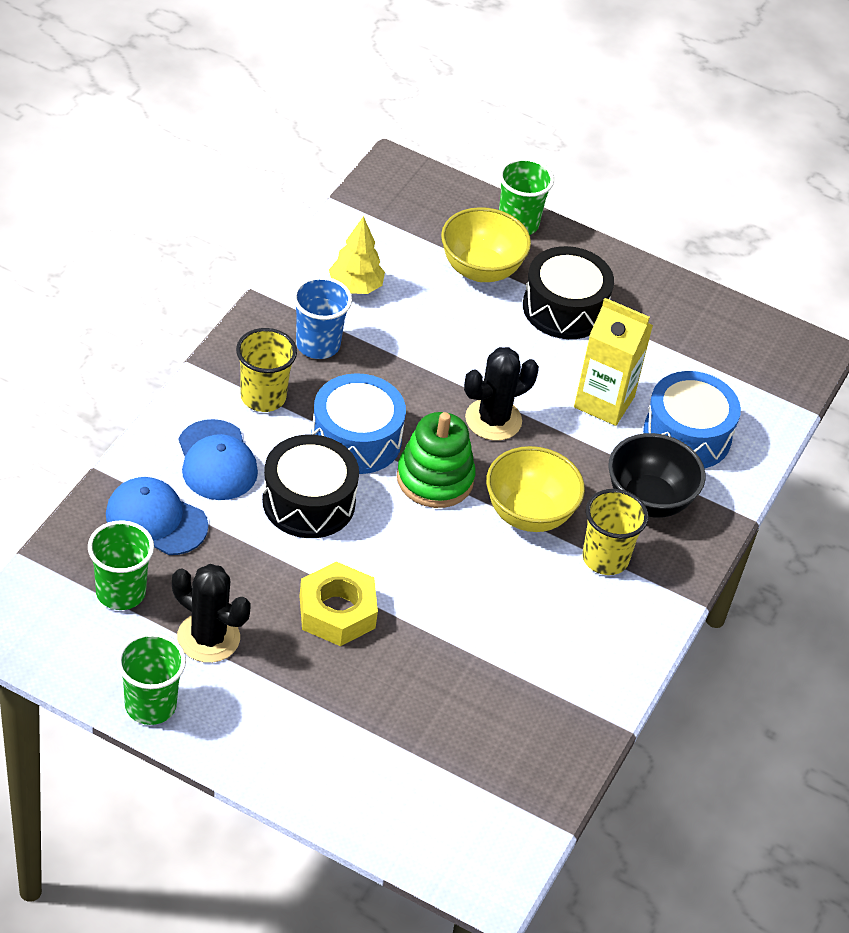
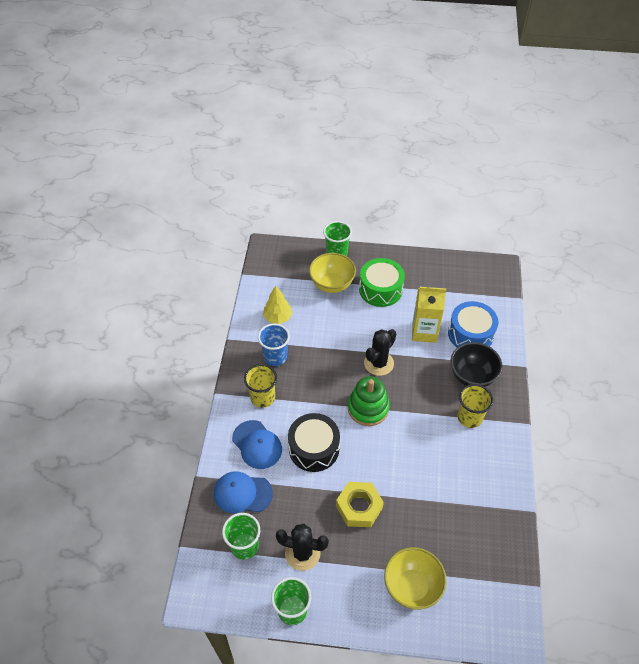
camera: 15 degrees left, 5 degrees up
(356, 439) = (319, 402): blue drum -> none
(529, 514) = (422, 408): yellow bowl -> yellow bowl (412, 586)
(564, 308) = (380, 289): black drum -> green drum

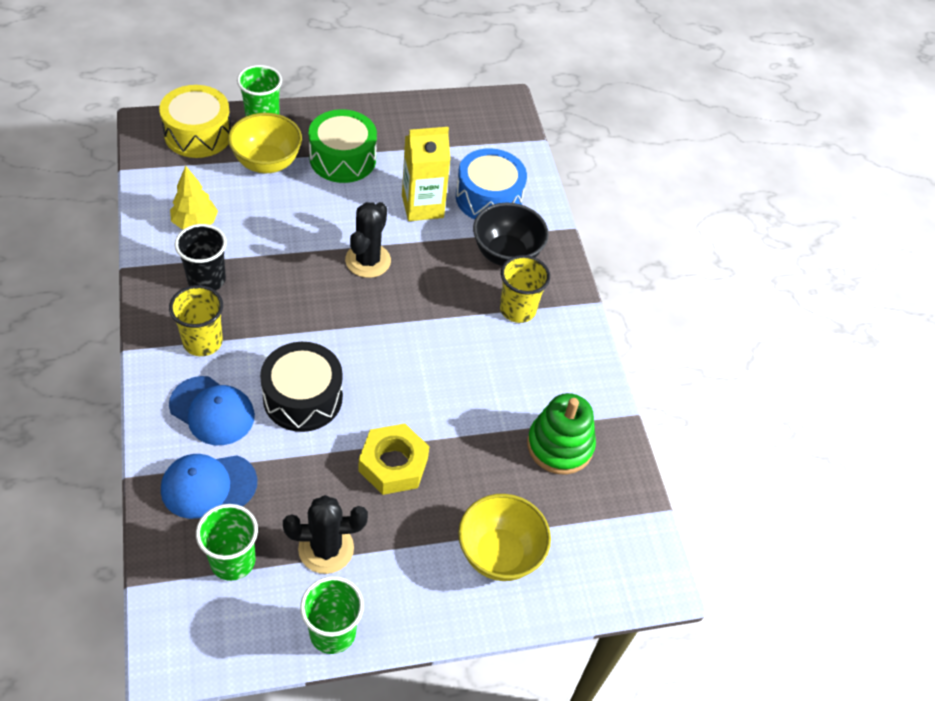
camera: 25 degrees left, 0 degrees up
(275, 357) = (206, 280): blue cup -> black cup
(294, 258) = (198, 134): none -> yellow drum
(368, 408) = (369, 325): green stacking toy -> green stacking toy (560, 445)

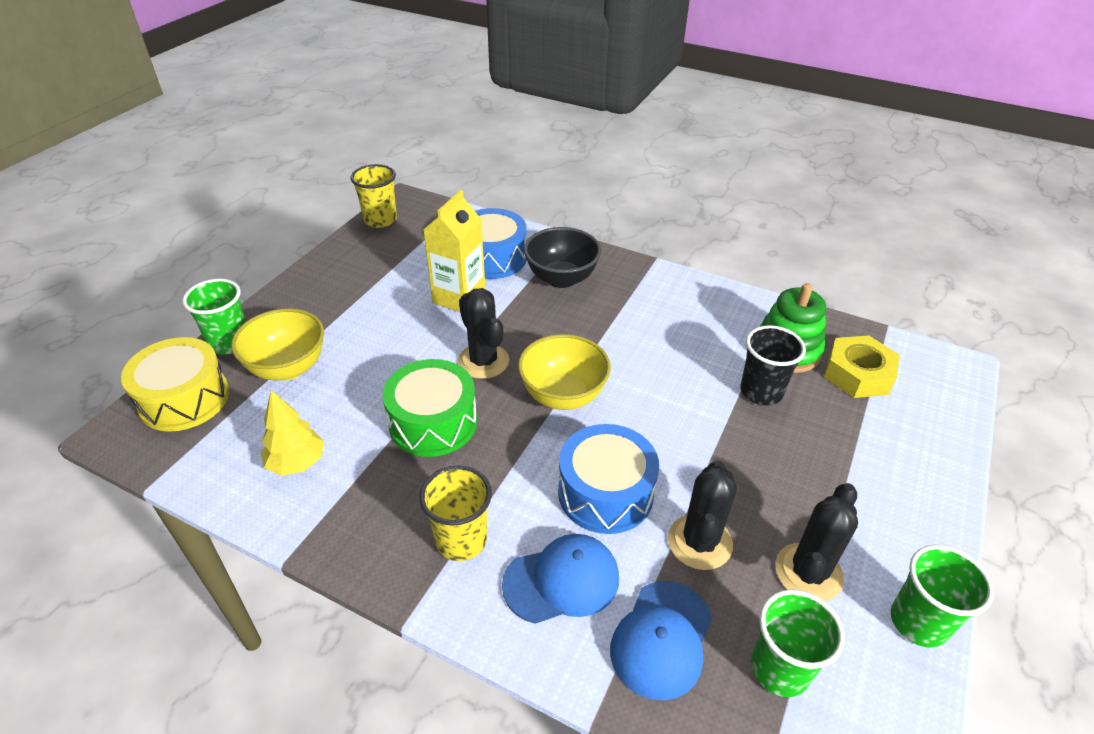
camera: 45 degrees left, 10 degrees down
(206, 280) = (382, 493): black cup -> black cup (761, 392)
(302, 398) = (605, 493): black drum -> blue drum
(302, 472) = (700, 542): none -> black cactus
(342, 158) = (347, 316): green drum -> green drum (433, 422)
(393, 464) = (736, 466): yellow nut -> yellow nut (858, 374)
(499, 554) = (882, 445): yellow bowl -> yellow bowl (563, 396)
(517, 309) = (625, 302): yellow cup -> yellow cup (380, 220)

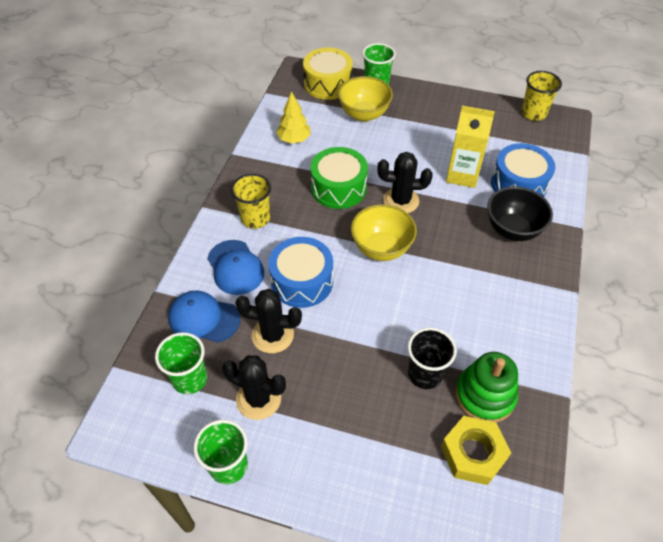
camera: 80 degrees right, 10 degrees up
(483, 361) = (401, 201): black cactus -> black cactus turned 45 degrees clockwise

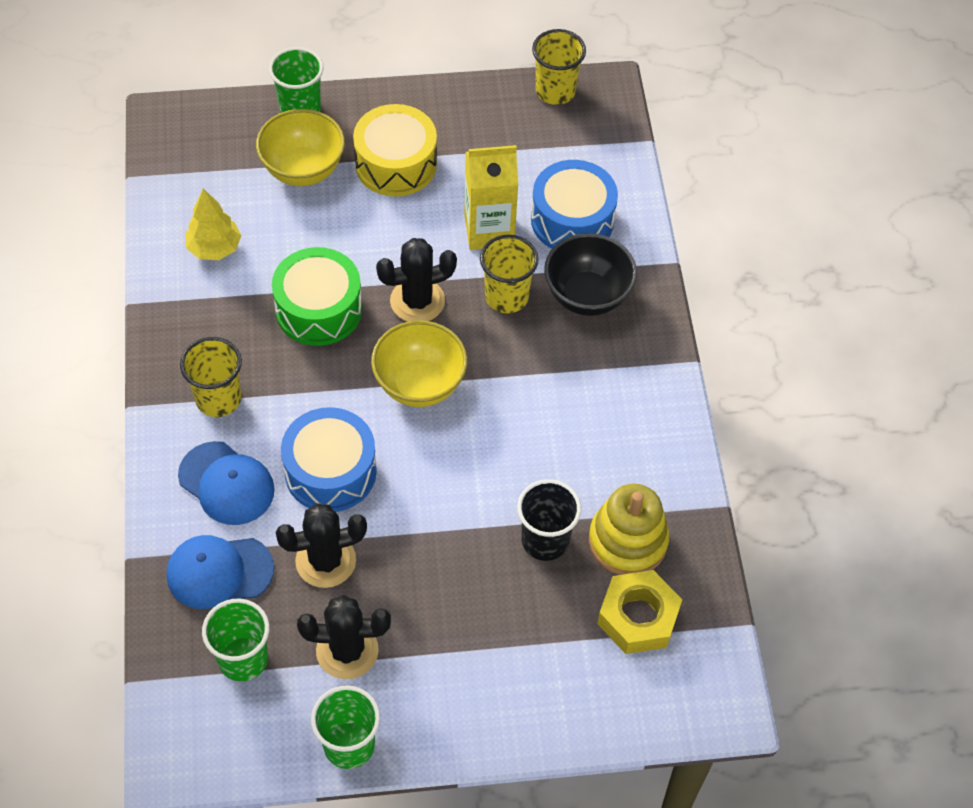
camera: 25 degrees left, 5 degrees up
(327, 84) = (222, 130): yellow drum -> yellow drum (396, 164)
(458, 215) = (506, 297): none -> yellow cup
(485, 395) = (627, 541): green stacking toy -> yellow stacking toy

